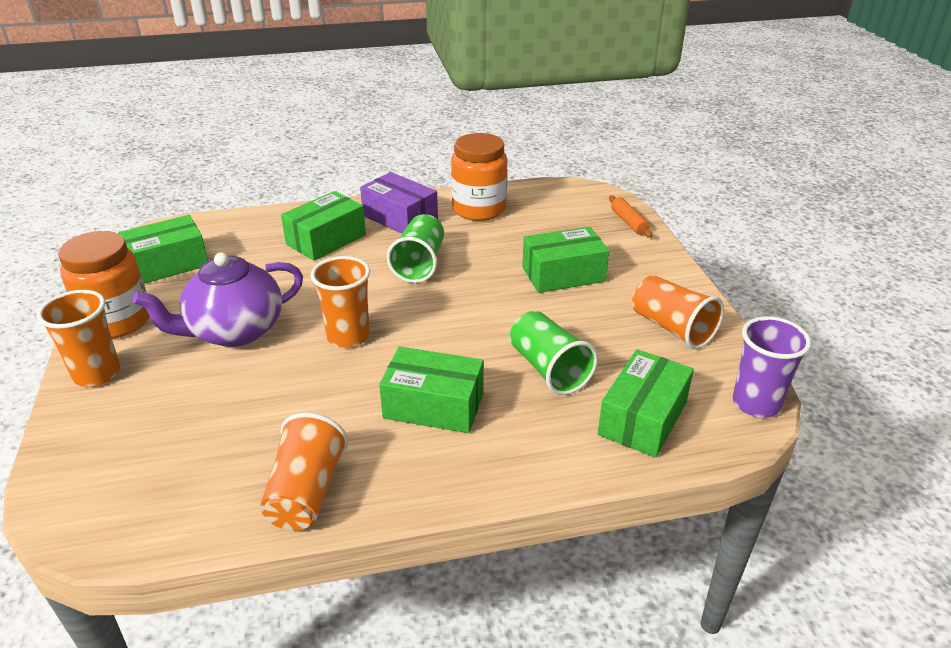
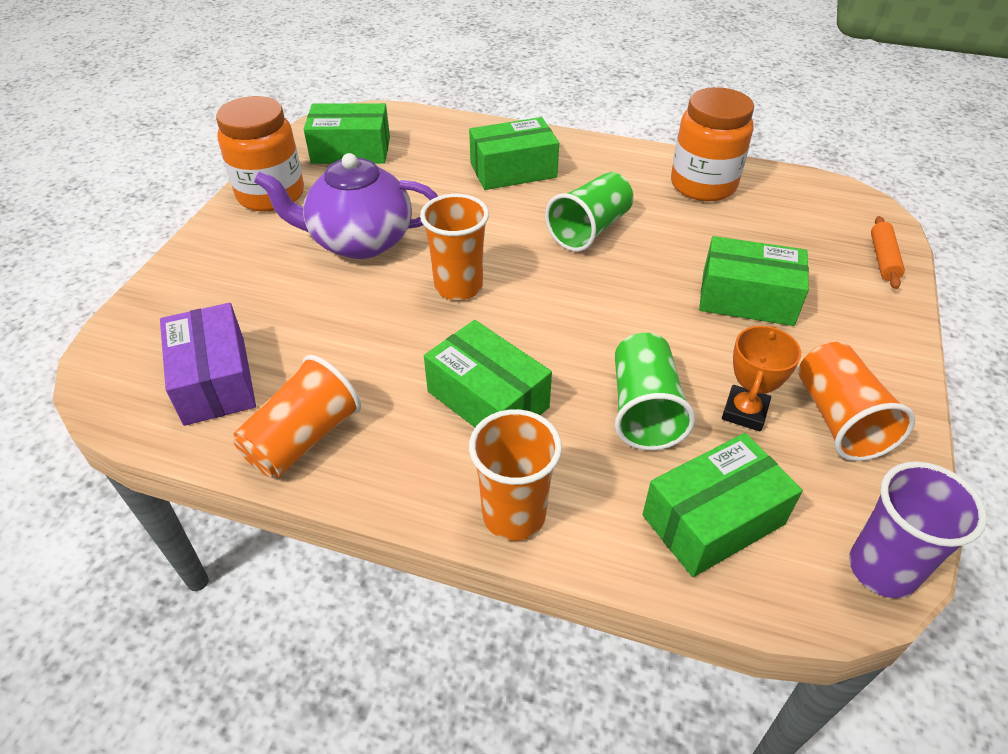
camera: 30 degrees right, 10 degrees up
(97, 374) = (220, 241): orange cup -> orange cup (514, 515)
(400, 218) = (607, 169): purple box -> purple box (214, 380)
(613, 345) = (744, 412): none -> orange trophy

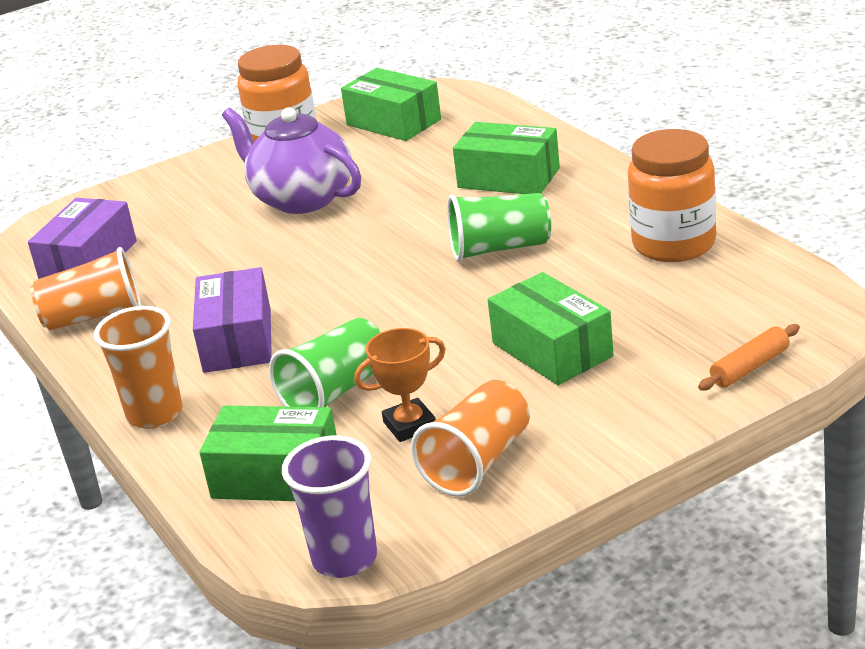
camera: 45 degrees right, 15 degrees down
(458, 287) = (327, 257): orange cup -> none
(487, 399) = (237, 340): green box -> purple box

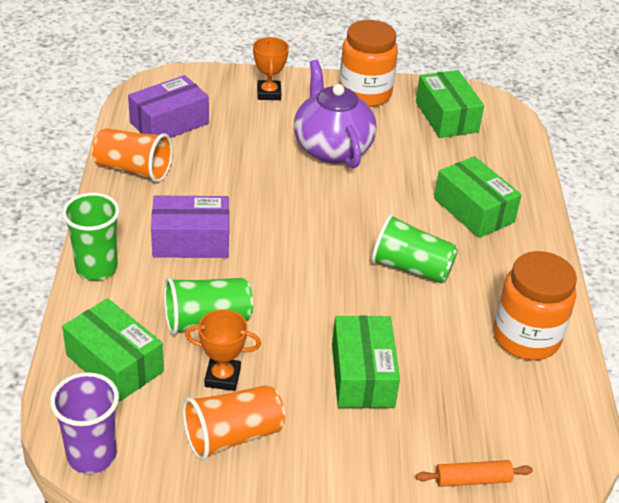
camera: 25 degrees right, 10 degrees up
(155, 414) = (96, 268): orange cup -> green cup
(176, 188) = (269, 93): none -> orange trophy
(237, 340) = (191, 240): purple box -> purple box turned 60 degrees clockwise

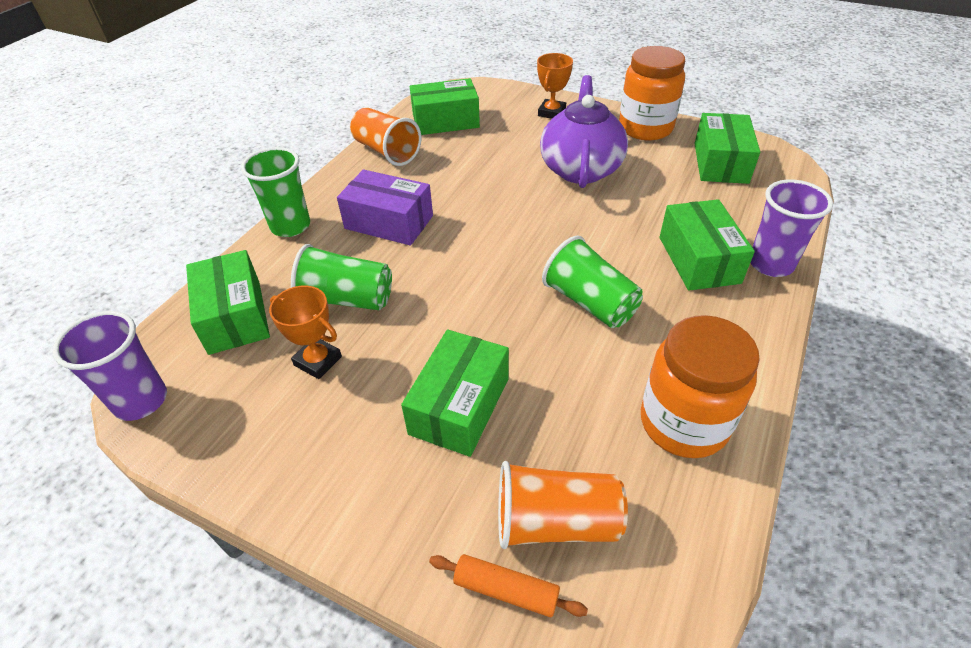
camera: 30 degrees right, 5 degrees up
(169, 123) = (445, 121): purple box -> green box
(233, 435) = (280, 427): orange cup -> orange cup (555, 521)
(527, 200) = (770, 264): none -> purple cup

